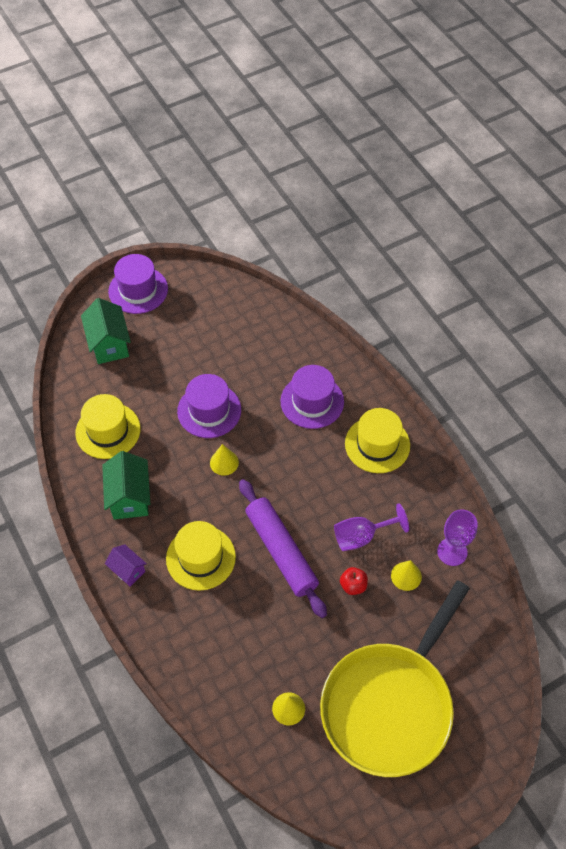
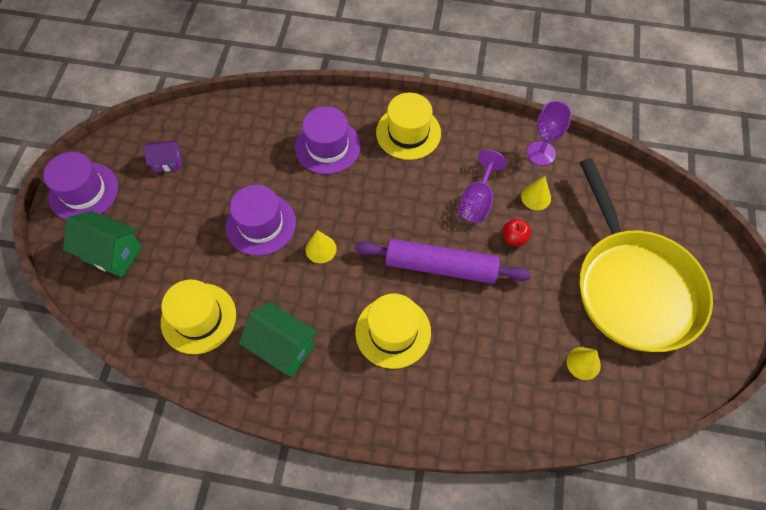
camera: 50 degrees left, 5 degrees up
(128, 570) = (353, 401): purple house -> purple house (167, 162)

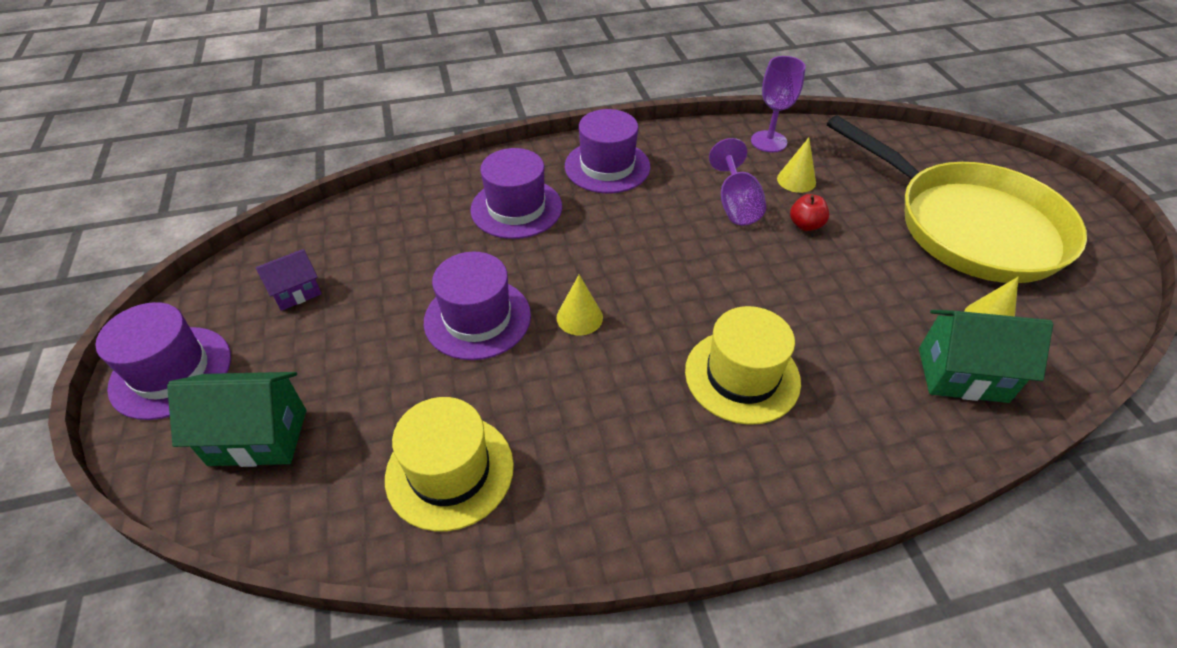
camera: 25 degrees left, 15 degrees down
(283, 348) = (605, 458): green house -> green house (962, 375)
(408, 133) = (607, 166): yellow hat -> purple hat
(441, 266) = (745, 282): purple rolling pin -> none

